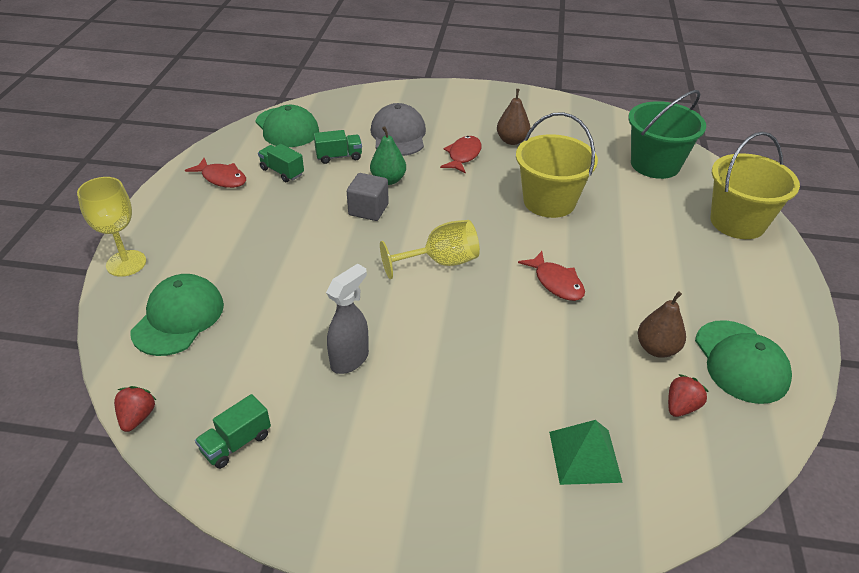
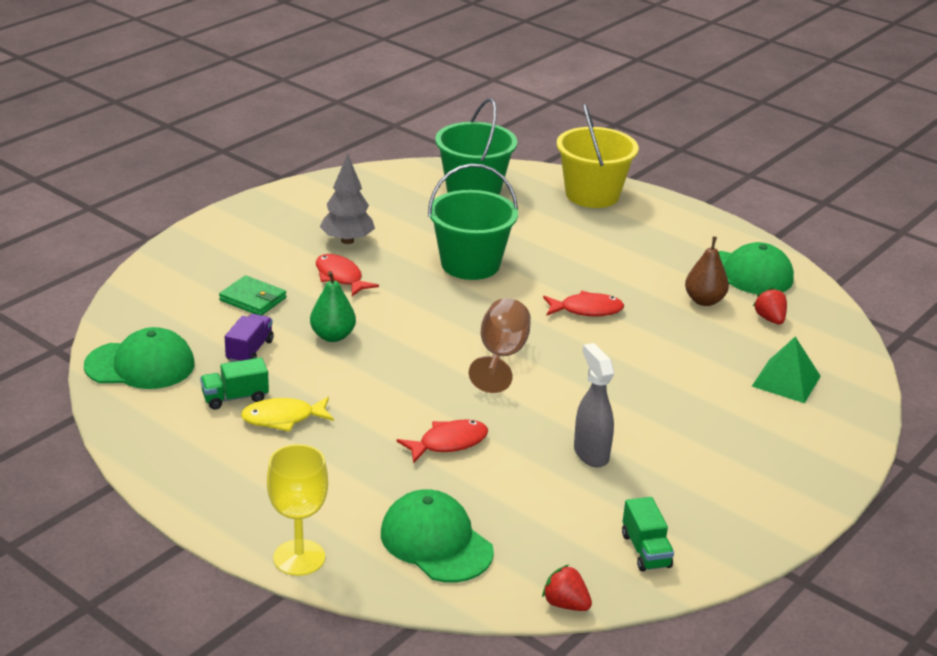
camera: 60 degrees left, 10 degrees down
(222, 178) = (198, 444): red fish -> red fish (448, 443)
(274, 198) = (283, 418): none -> yellow fish
(339, 157) = (250, 351): green truck -> purple truck
(368, 210) = (373, 366): grey cube -> none
(398, 135) = (253, 299): grey cap -> green wallet
(440, 262) = (501, 356): yellow goblet -> brown goblet
(512, 141) = (347, 240): brown pear -> grey tree
(549, 201) = (470, 264): yellow bucket -> green bucket

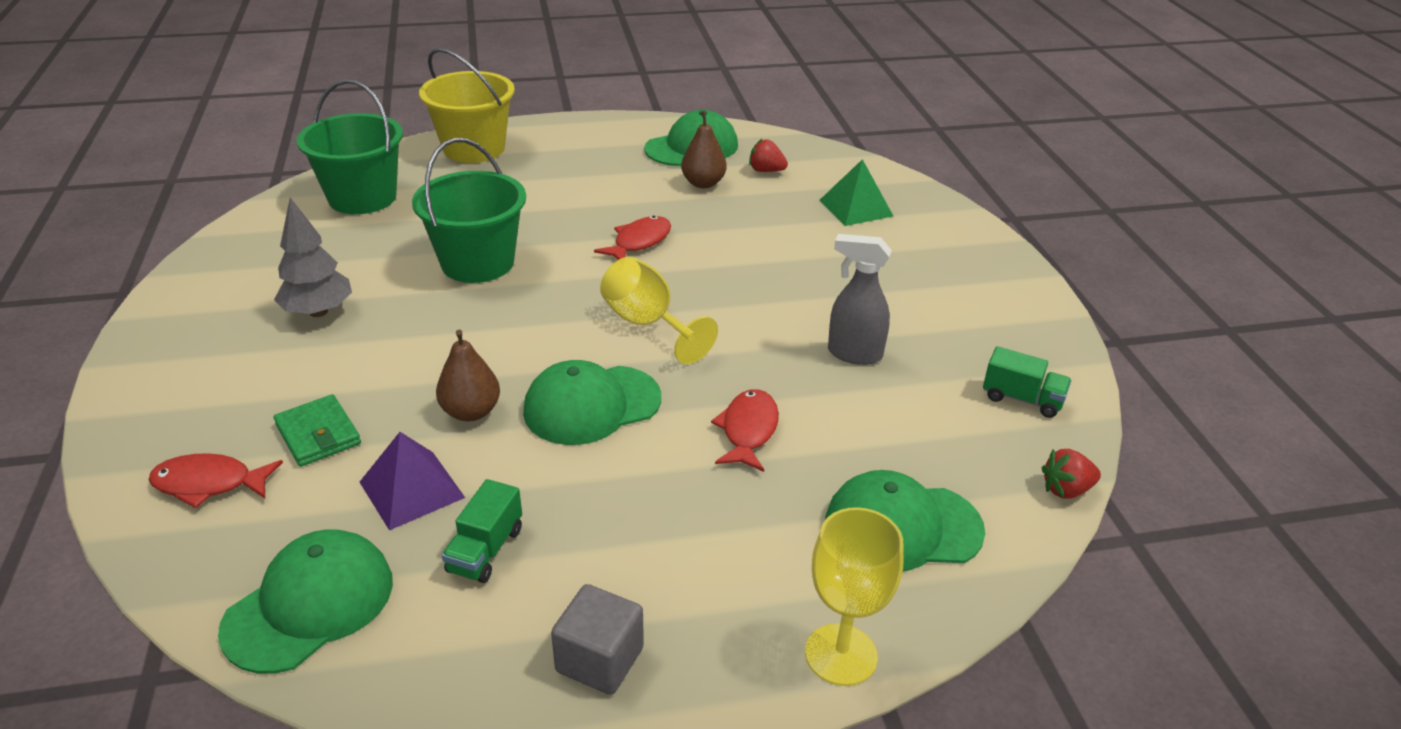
camera: 50 degrees left, 5 degrees up
(203, 473) = (599, 660): none -> grey cube
(250, 351) = (412, 489): purple truck -> purple pyramid
(253, 299) = (318, 434): green wallet -> green wallet turned 75 degrees clockwise
(283, 418) = (572, 530): yellow fish -> none
(333, 336) = (471, 412): green pear -> brown pear
(340, 277) = (375, 350): red fish -> red fish (209, 484)
(394, 374) = (591, 405): none -> green cap
(501, 356) = (648, 324): brown goblet -> yellow goblet

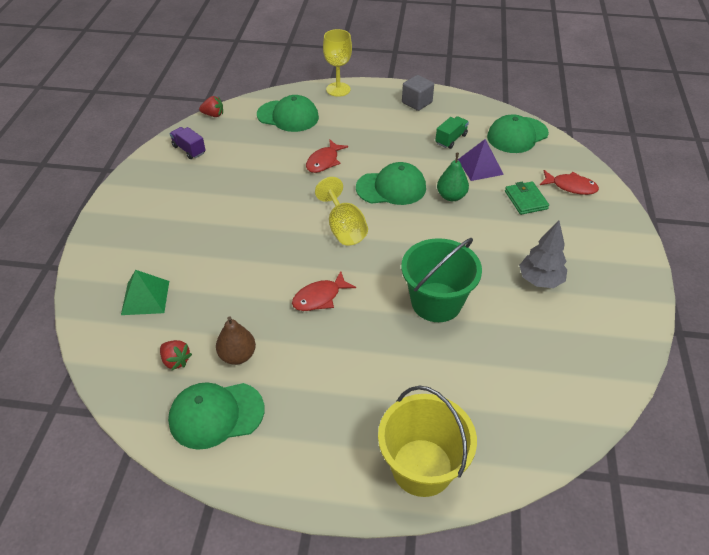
camera: 160 degrees left, 10 degrees up
(362, 197) = (525, 405): green bucket -> none
(471, 412) = (451, 196): brown pear -> green pear
(853, 354) = (246, 187): grey spray bottle -> none
(1022, 399) = (189, 150): green truck -> purple truck

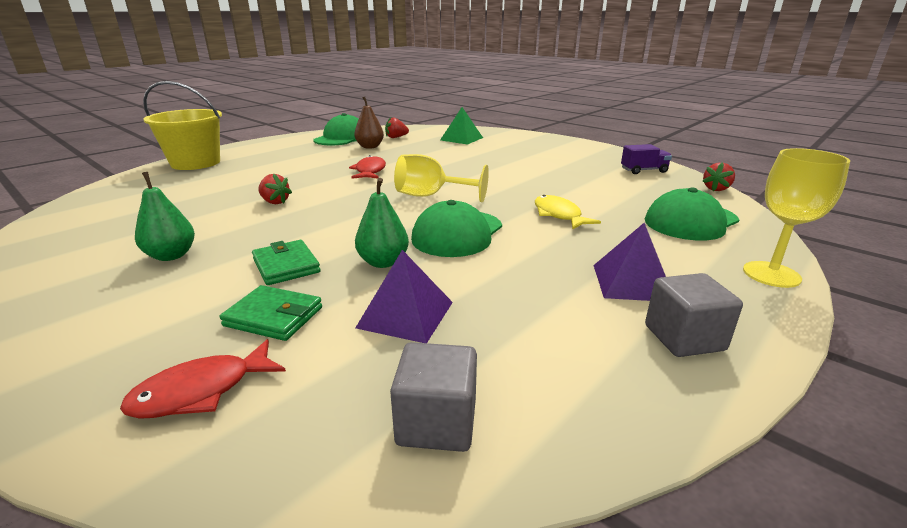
camera: 125 degrees right, 20 degrees down
(324, 161) = (559, 215): red fish -> yellow fish
(386, 120) = (632, 282): none -> purple pyramid
(436, 302) = (275, 202): green bucket -> red strawberry
(451, 139) = (515, 321): green truck -> none
(493, 227) = (286, 266): none -> green wallet
(517, 135) = (436, 422): green cap -> grey cube
(540, 280) = (171, 256): grey tree -> green pear

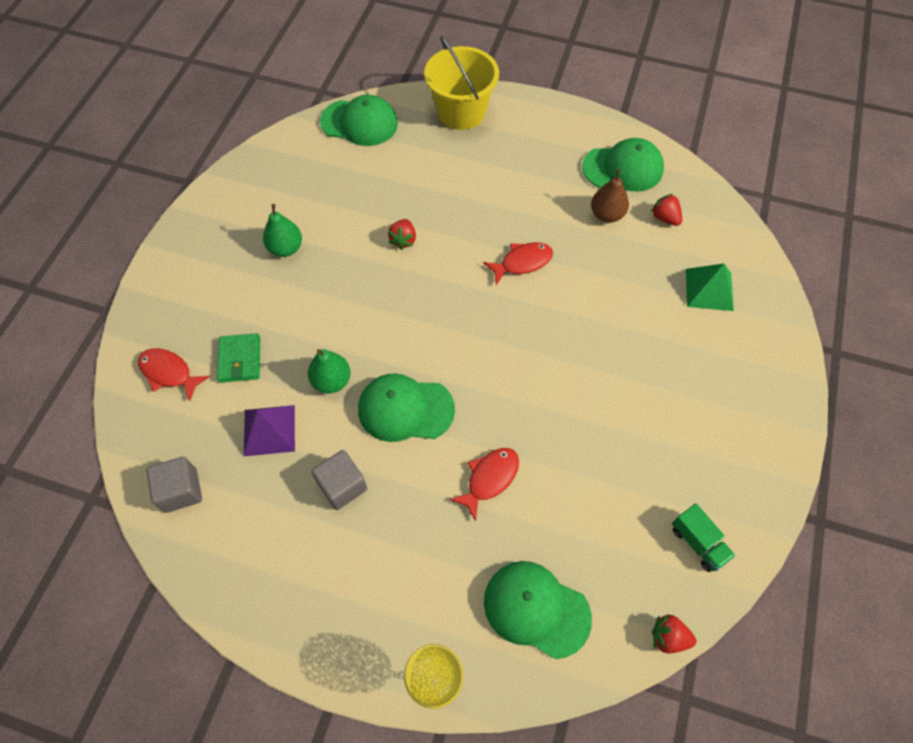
camera: 65 degrees right, 35 degrees up
(109, 195) = (359, 123): none -> green cap
(286, 266) = (301, 324): green wallet -> none
(431, 196) = (481, 350): yellow goblet -> none
(559, 215) = (489, 479): yellow fish -> red fish
(632, 282) = (372, 566): purple pyramid -> none
(643, 170) = (698, 542): purple truck -> green truck
(684, 338) = (304, 610): grey cube -> grey cube (342, 486)

